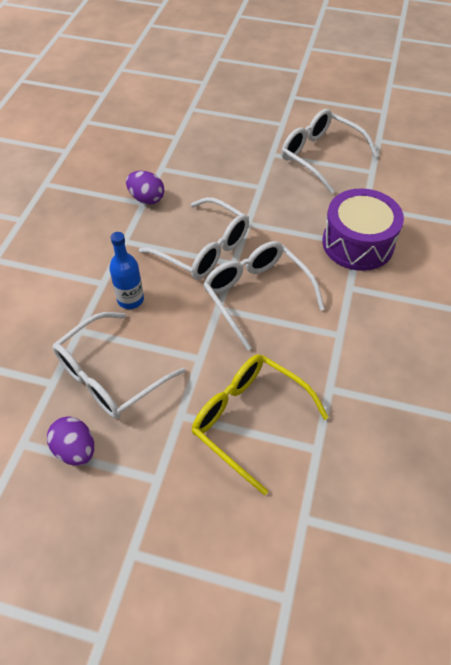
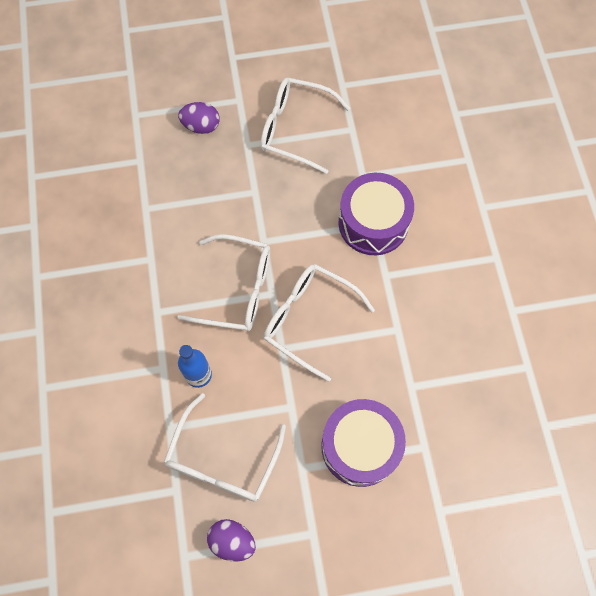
camera: 25 degrees left, 15 degrees up
(146, 199) = (151, 253): purple egg -> purple egg (201, 126)
(249, 420) = (360, 446): yellow glasses -> purple drum

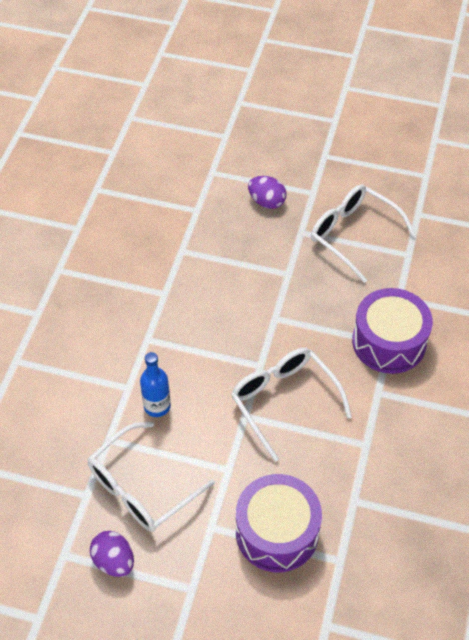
camera: 25 degrees right, 15 degrees down
(237, 289) = (229, 349): white glasses -> none

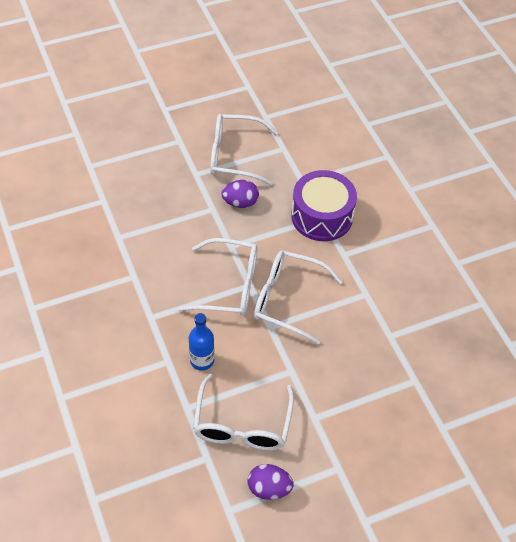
camera: 40 degrees left, 0 degrees up
(240, 353) = (228, 286): none -> white glasses
(266, 202) = (151, 166): purple egg -> purple egg (240, 203)
(277, 532) = (360, 390): purple drum -> none

